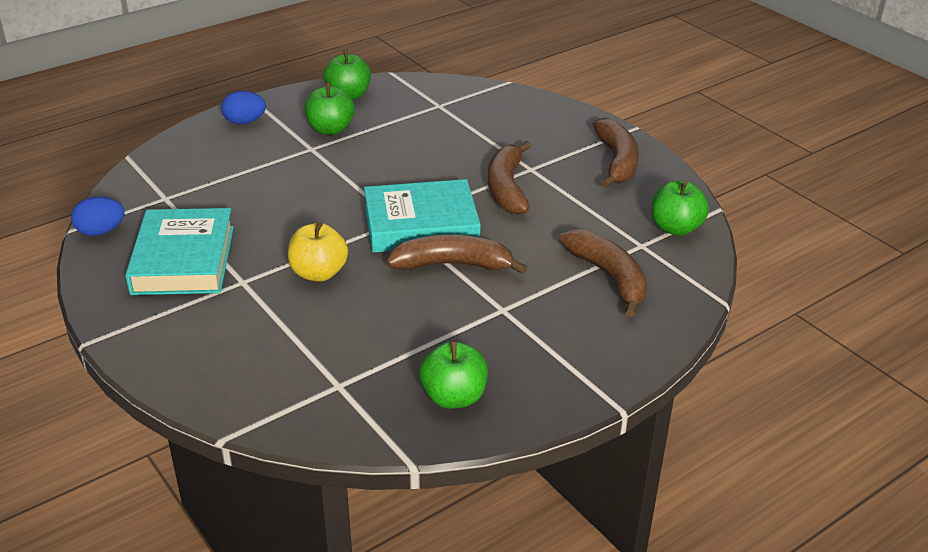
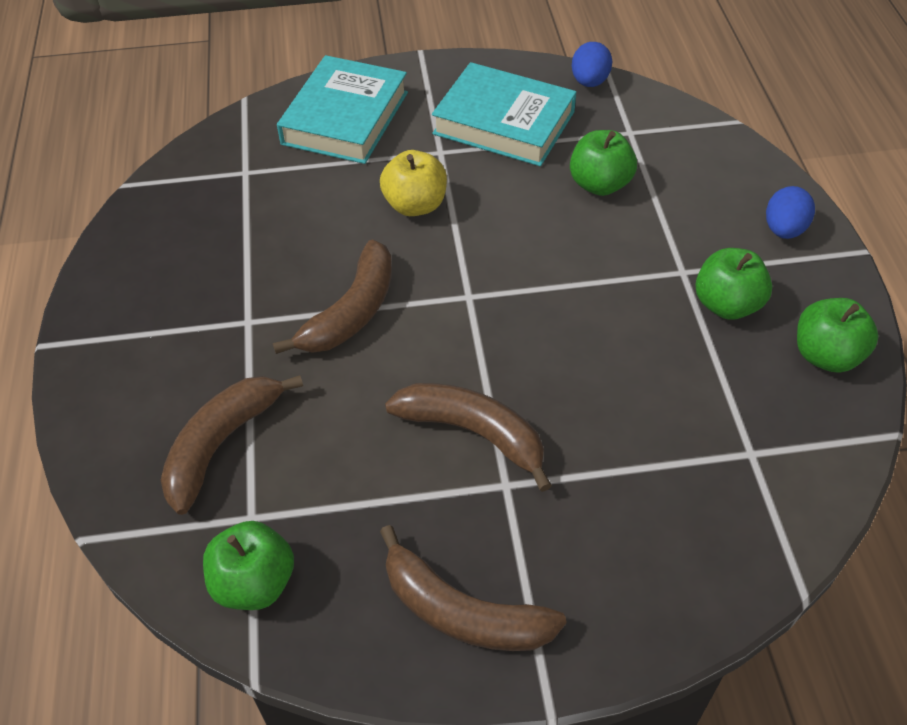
camera: 120 degrees right, 15 degrees up
(421, 224) = (447, 314): turquoise book -> turquoise book (345, 118)
(453, 397) = (165, 236): green apple -> green apple (600, 184)
(609, 277) = (221, 444): brown banana -> brown banana turned 120 degrees clockwise

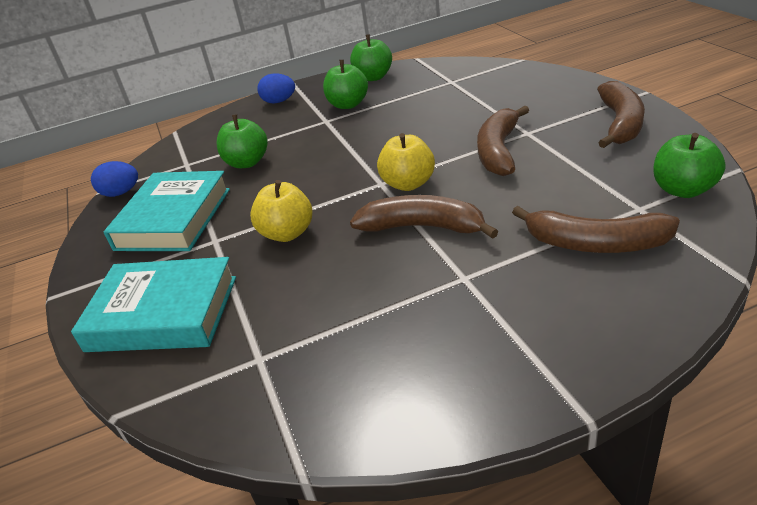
camera: 100 degrees left, 15 degrees down
(450, 320) = (408, 184): none -> yellow apple

